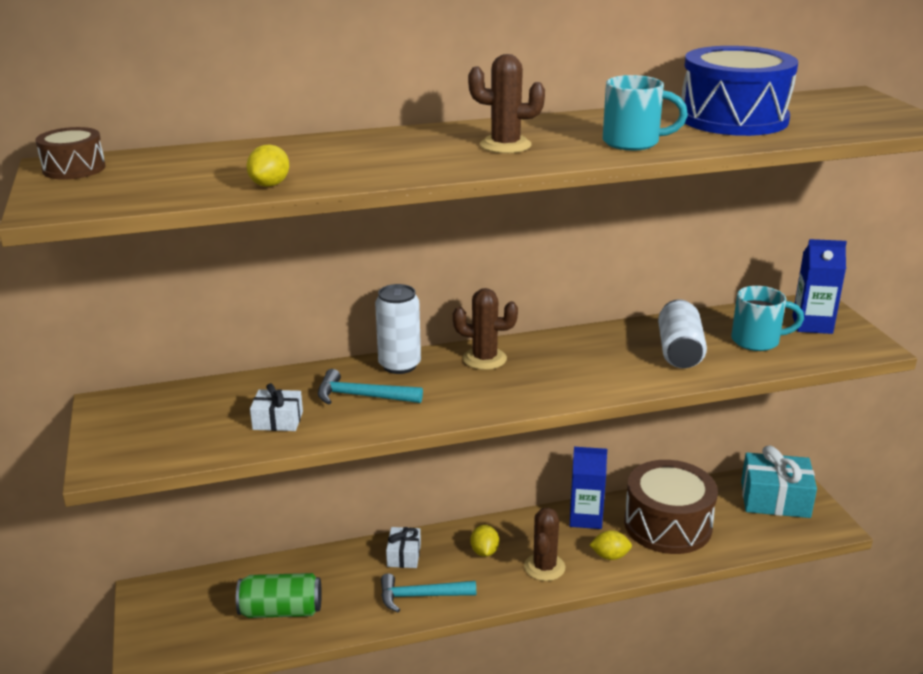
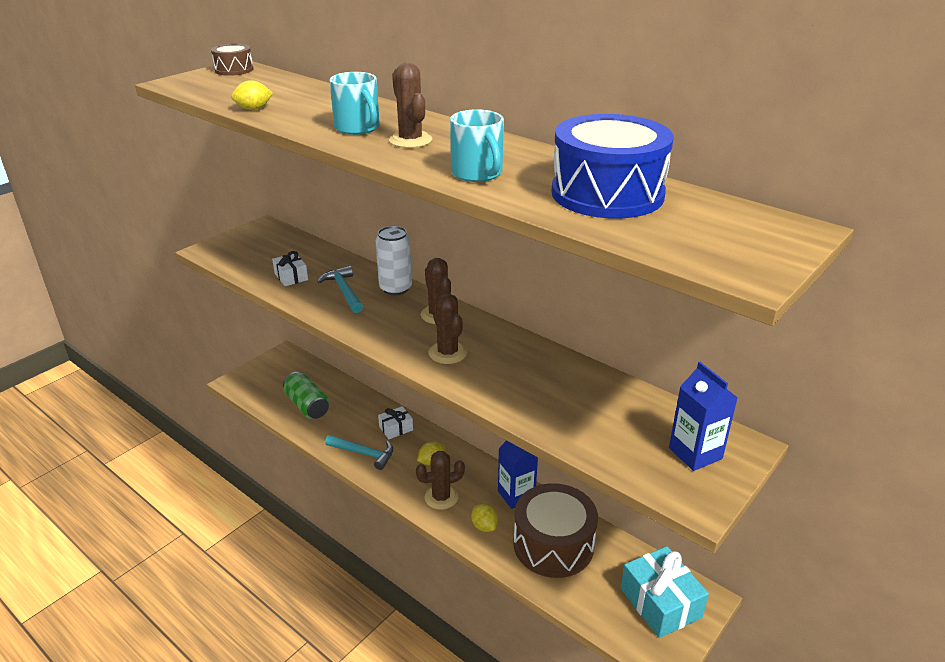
camera: 55 degrees right, 5 degrees up
(420, 596) = (364, 453): turquoise hammer -> turquoise hammer turned 150 degrees clockwise
(561, 376) = (447, 353): none -> brown cactus
(679, 351) = (550, 393): white can -> none
(757, 341) = (620, 429): turquoise mug -> turquoise mug (358, 128)

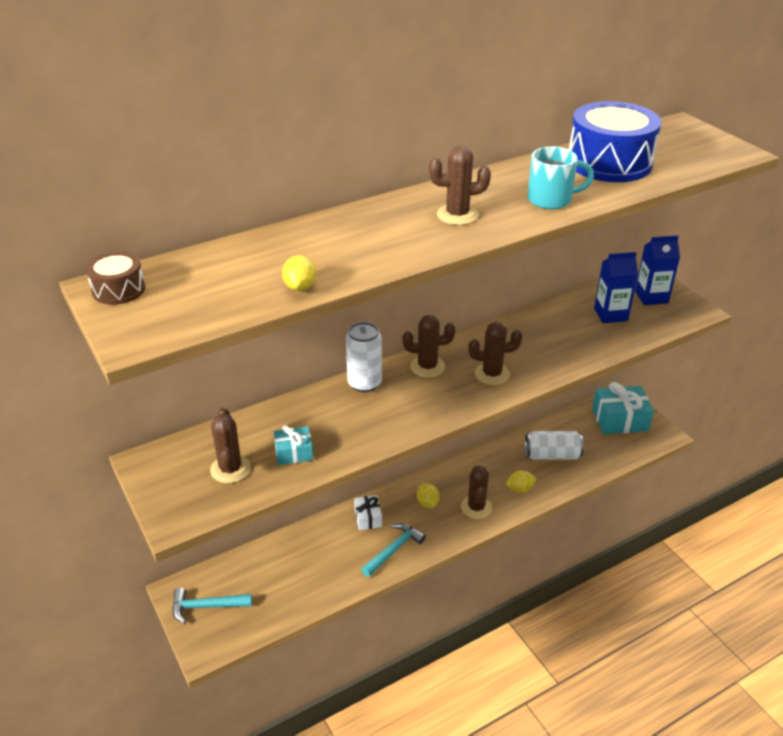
camera: 70 degrees left, 5 degrees up
(264, 257) = (230, 469): none -> brown cactus
(291, 277) = (294, 452): white gift -> turquoise gift
(307, 405) = (292, 583): green can -> none
(344, 291) = (349, 418): turquoise hammer -> turquoise hammer (206, 606)
(358, 128) = (407, 235): turquoise mug -> none
(516, 495) = (491, 460): blue carton -> blue carton (610, 314)
(553, 544) = (552, 455): brown drum -> white can

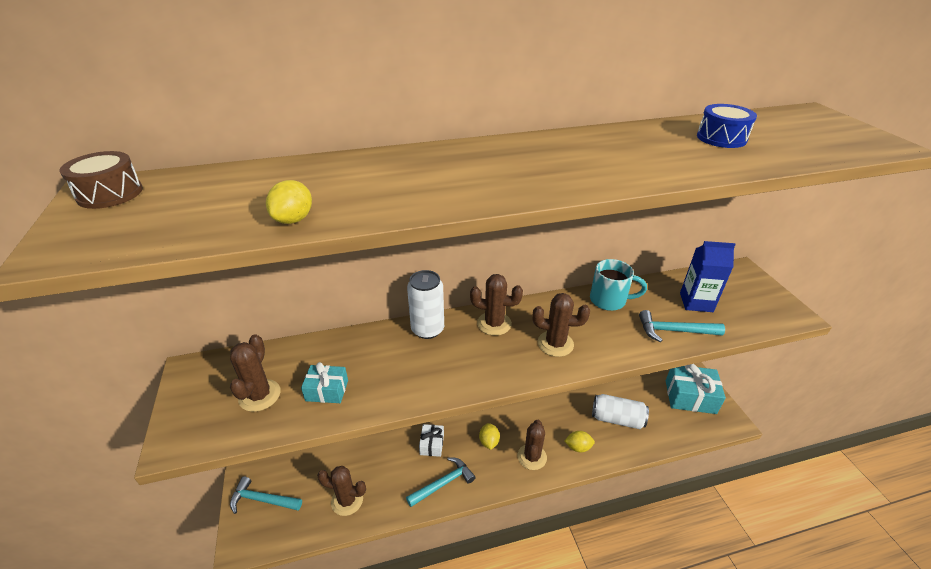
camera: 15 degrees right, 0 degrees up
(457, 215) = (523, 168): brown cactus -> brown cactus (347, 500)
(551, 200) = (640, 166): turquoise mug -> turquoise mug (609, 300)
(596, 344) = (674, 331): none -> turquoise hammer
(609, 163) = (721, 138): blue drum -> blue drum, size x0.49
(651, 297) = (743, 291): blue carton -> none

